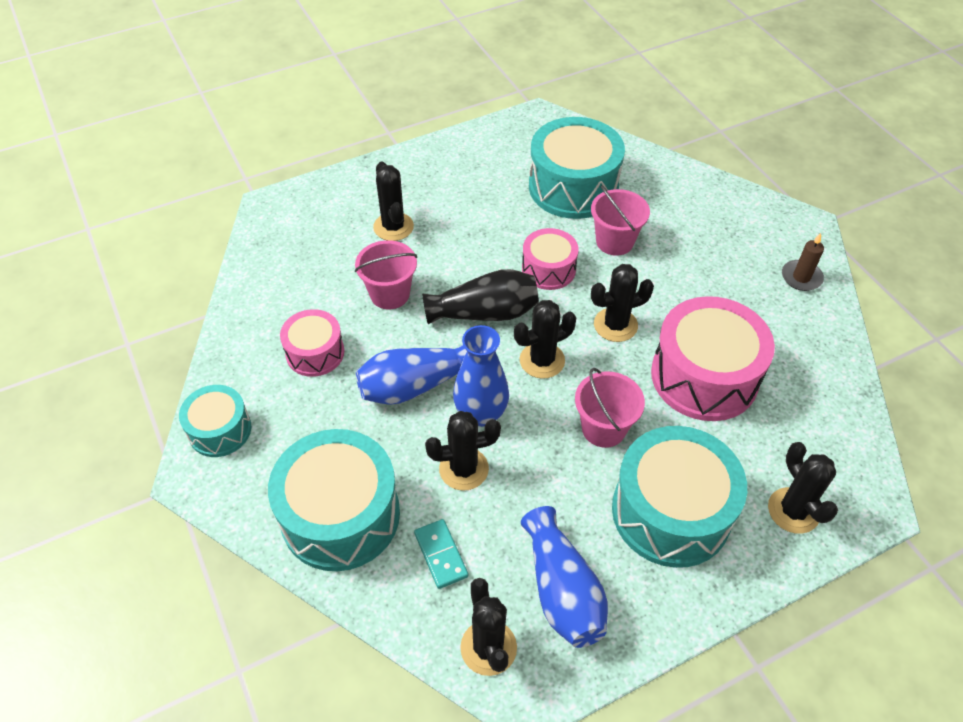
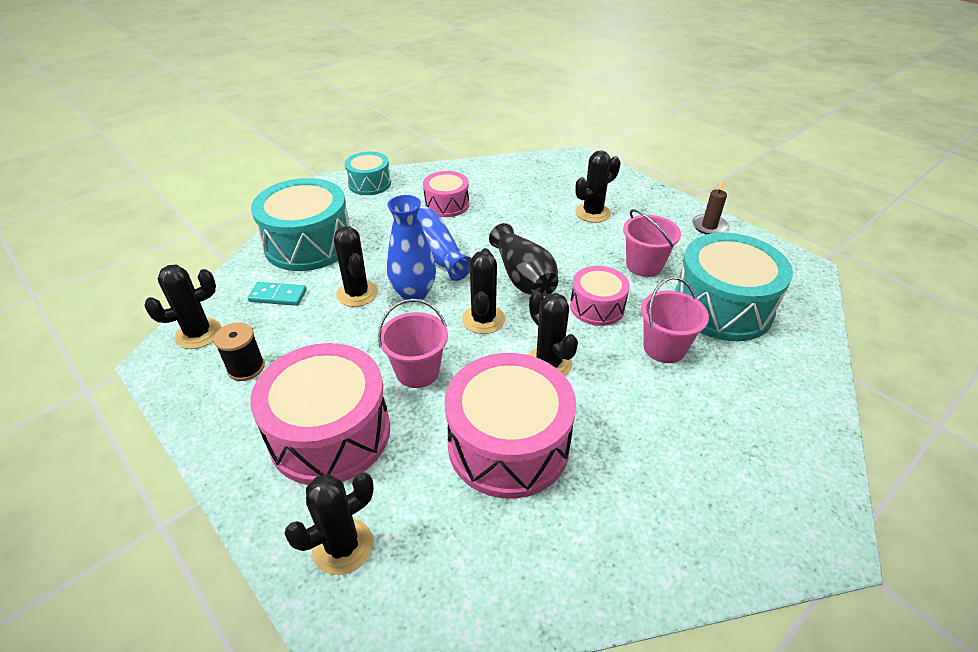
camera: 75 degrees right, 10 degrees down
(390, 294) = (519, 225): pink bucket -> pink bucket (644, 265)
(440, 555) = (278, 296): turquoise domino -> turquoise domino turned 45 degrees clockwise
(542, 360) = (483, 319): black cactus -> black cactus turned 45 degrees clockwise
(562, 590) = (246, 368): blue vase -> black spool
(671, 512) = (330, 433): turquoise drum -> pink drum
(801, 277) = (719, 537): brown candle -> brown candle (709, 226)

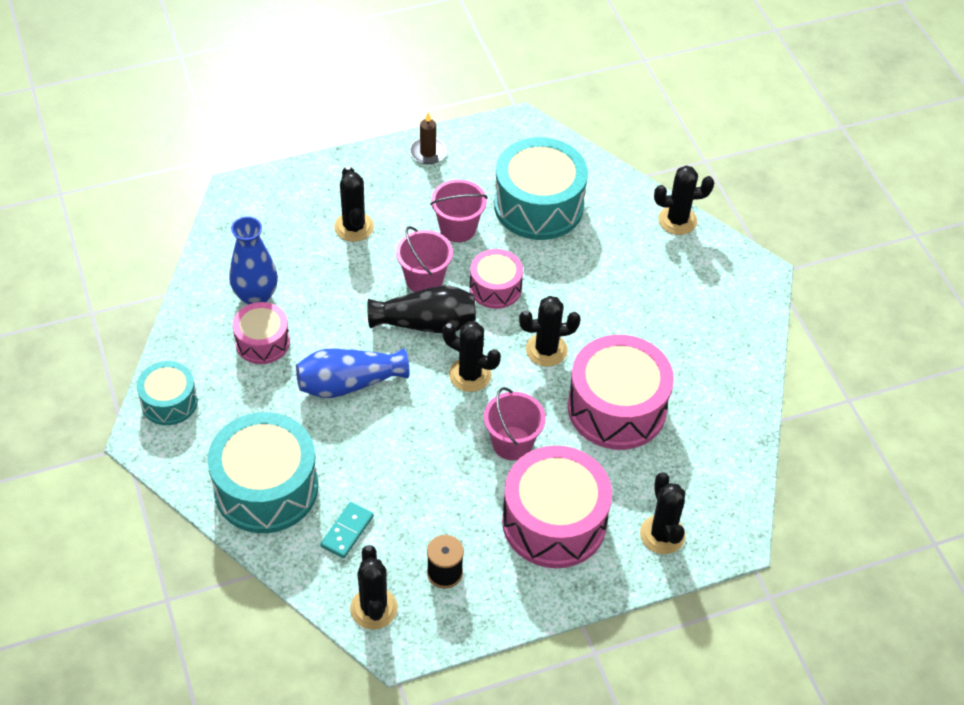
camera: 70 degrees left, 10 degrees up
(357, 293) = (380, 463): black cactus -> black cactus (677, 220)
(414, 293) = (404, 416): blue vase -> blue vase (256, 296)
(664, 348) = (566, 267): pink bucket -> pink bucket (424, 279)

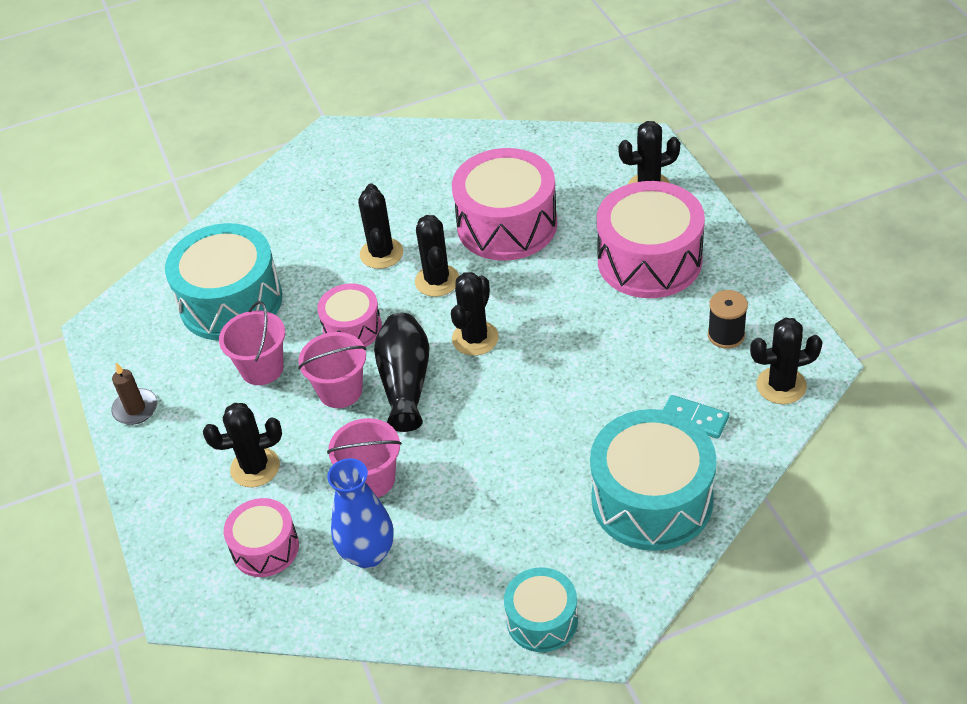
camera: 85 degrees left, 5 degrees down
(262, 342) = (441, 535): pink drum -> pink drum (265, 548)
(349, 383) = (496, 442): blue vase -> none
(512, 443) = (560, 298): pink bucket -> pink bucket (372, 479)
(677, 220) = (259, 193): black cactus -> black cactus (381, 253)

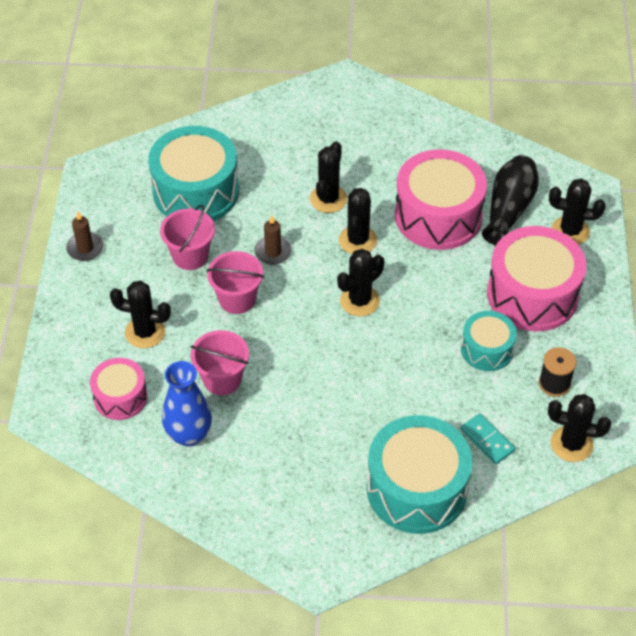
camera: 20 degrees right, 5 degrees up
(352, 328) = (273, 252): pink drum -> brown candle
(405, 383) = (288, 314): black vase -> black vase (508, 209)
(542, 620) = (283, 541): turquoise drum -> turquoise drum (487, 349)

